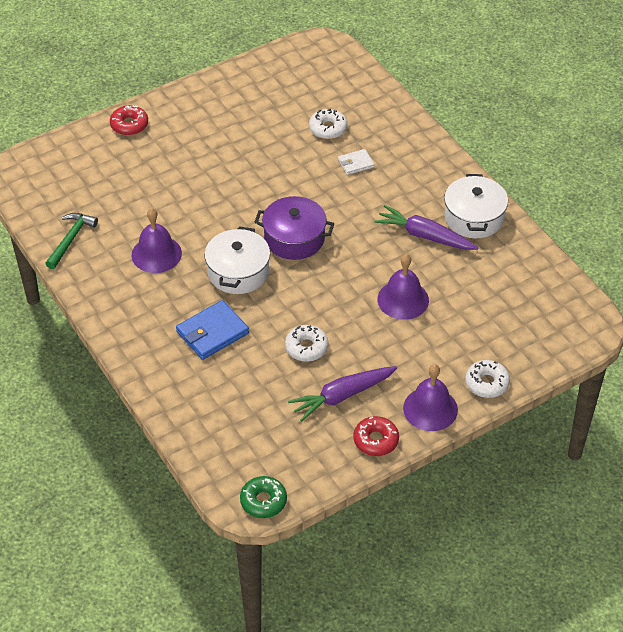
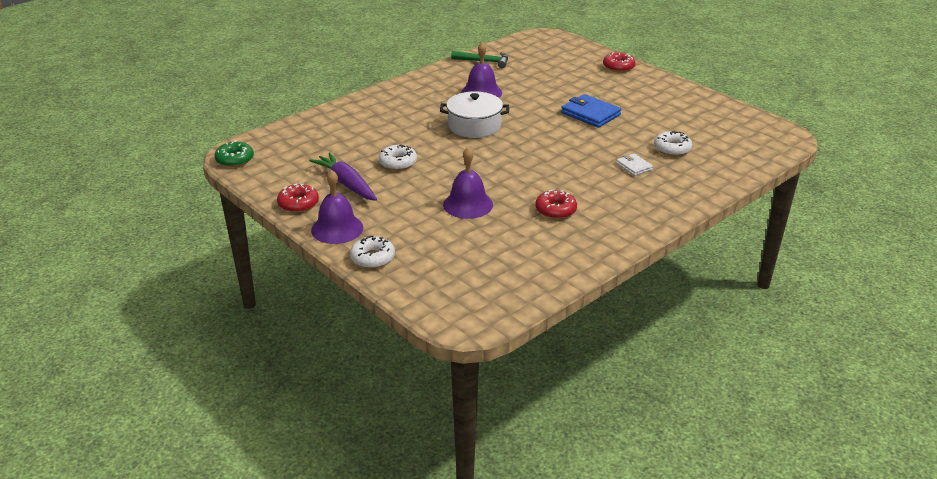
camera: 80 degrees right, 15 degrees down
(212, 332) = (404, 122): blue wallet -> blue wallet (590, 114)
(294, 238) = (523, 146): purple pot -> none
(425, 236) = (555, 210): purple carrot -> red donut
(474, 217) = (595, 236): white pot -> none

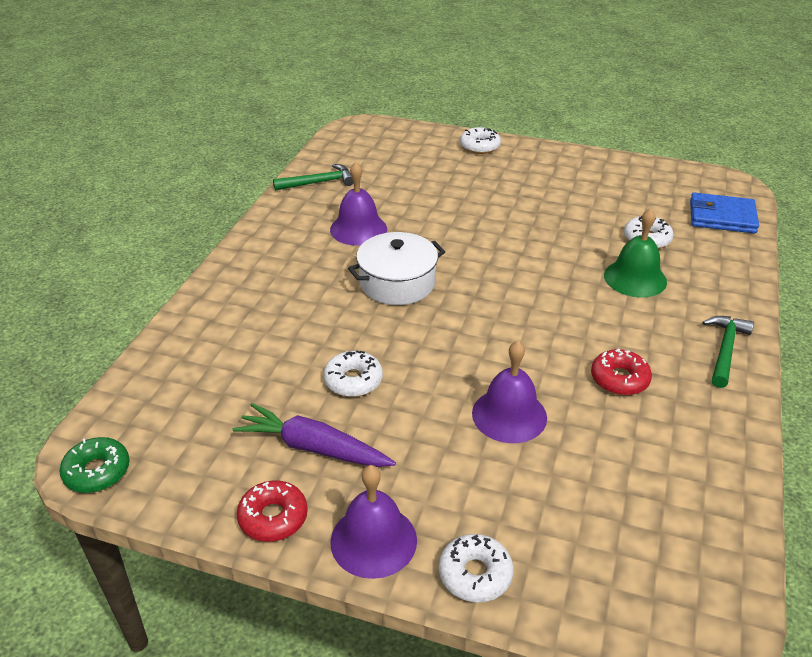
camera: 30 degrees left, 5 degrees up
(590, 114) = (514, 219): blue wallet -> blue wallet (722, 217)
(618, 67) = (480, 146): red donut -> white donut
(634, 166) = (635, 278): white wallet -> green bell
(646, 218) = (725, 350): none -> green hammer

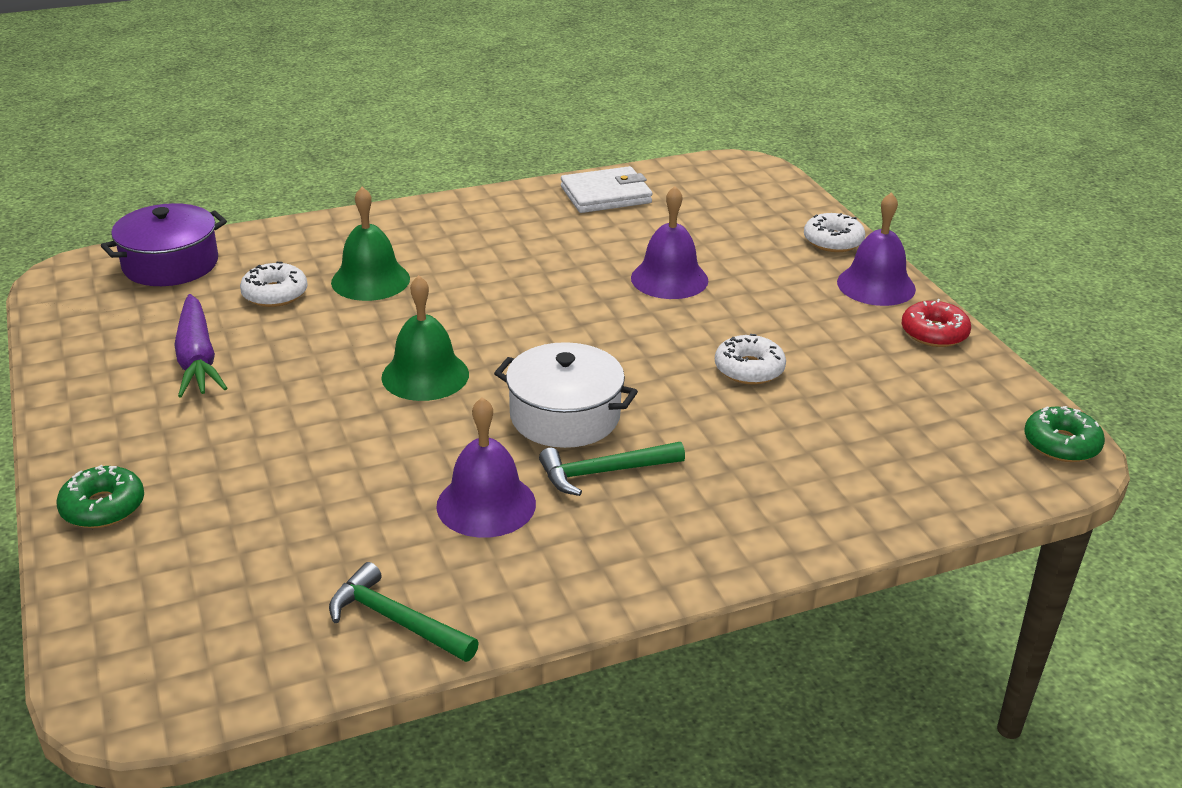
camera: 130 degrees left, 5 degrees down
(313, 448) = (850, 350): purple carrot -> purple carrot (197, 358)
(480, 146) = (103, 507): white donut -> green donut
(493, 255) = (425, 375): none -> green bell
(619, 379) = (550, 247): red donut -> none
(702, 466) = (606, 195): none -> white wallet
(722, 217) = (170, 264): blue wallet -> purple pot
(725, 350) = (442, 214): green hammer -> green hammer (604, 472)

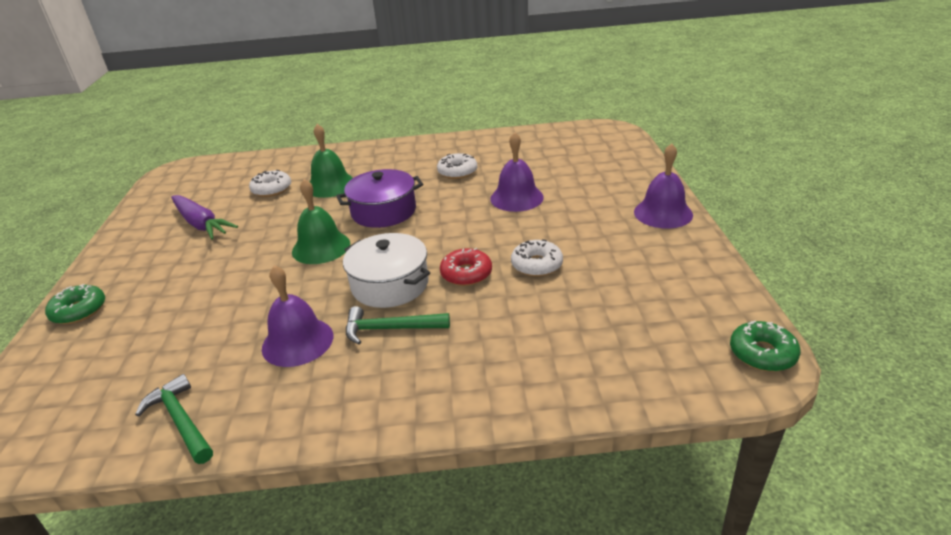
camera: 20 degrees right, 0 degrees up
(170, 264) = (230, 168): purple pot -> purple pot (383, 211)
(197, 358) = (201, 224): purple carrot -> purple carrot turned 45 degrees counterclockwise
(606, 195) = (506, 143): white wallet -> none
(833, 241) = (646, 180): white donut -> white donut (457, 172)
(934, 333) = (692, 251): red donut -> red donut (466, 274)

